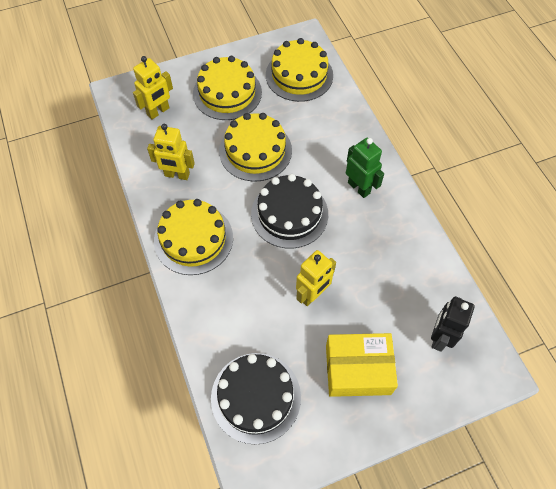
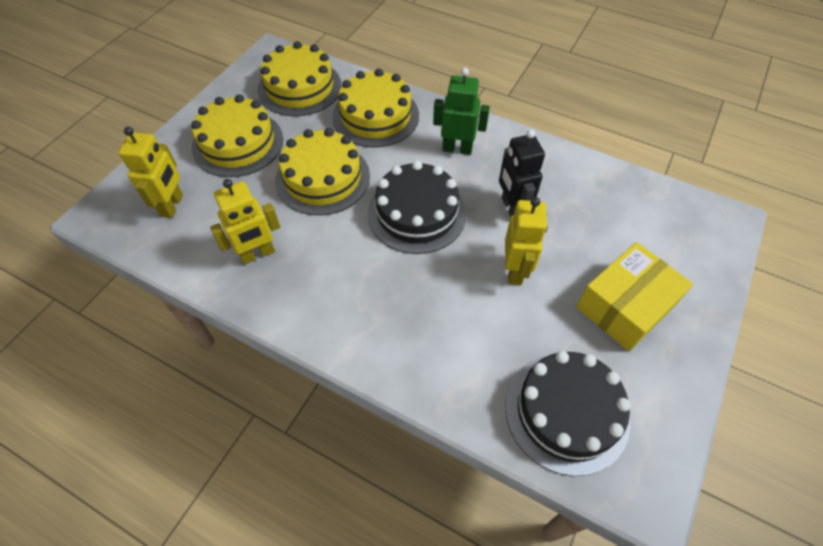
camera: 40 degrees left, 5 degrees down
(193, 239) = (341, 305): yellow cake -> yellow cake (376, 116)
(439, 337) = (656, 226): black robot -> black robot (511, 208)

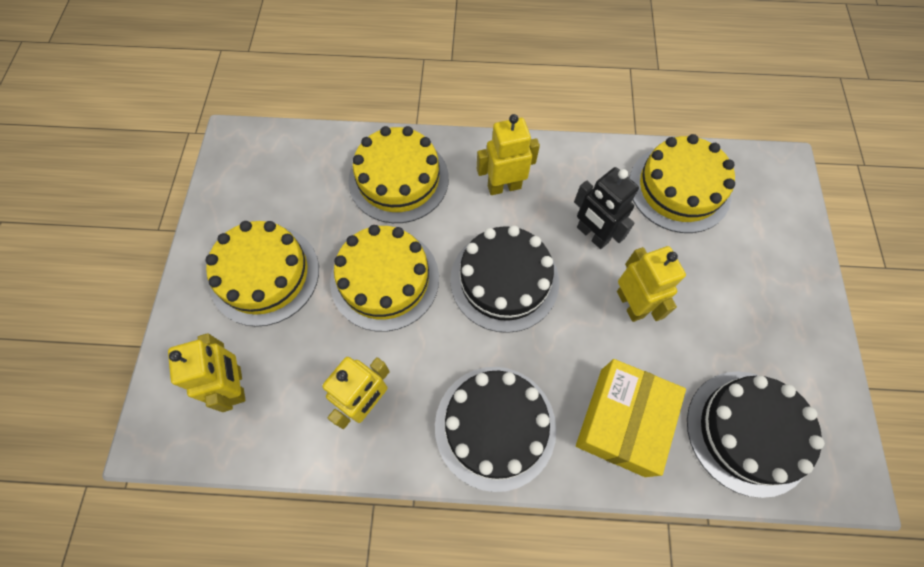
camera: 25 degrees left, 10 degrees up
(300, 87) = (294, 174): yellow cake -> yellow cake (679, 188)
(344, 312) = (495, 426): none -> black cake
(457, 149) = (504, 186): green robot -> yellow robot
(625, 306) = (743, 298): yellow box -> yellow box (622, 421)

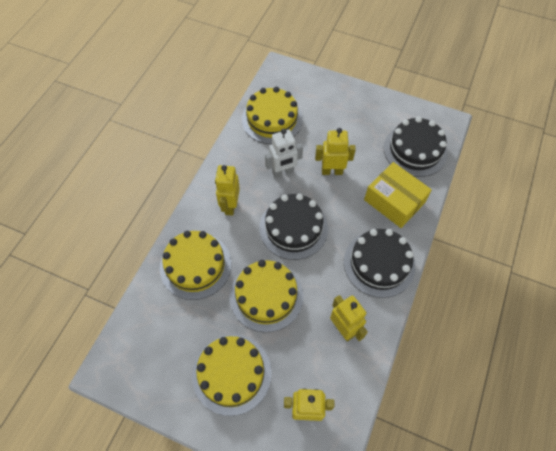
camera: 70 degrees left, 5 degrees down
(592, 235) = (283, 172): black robot -> white robot

